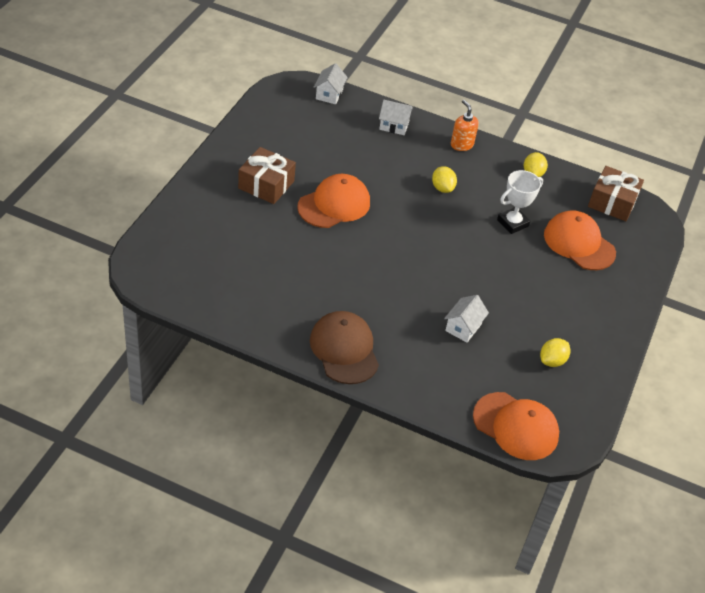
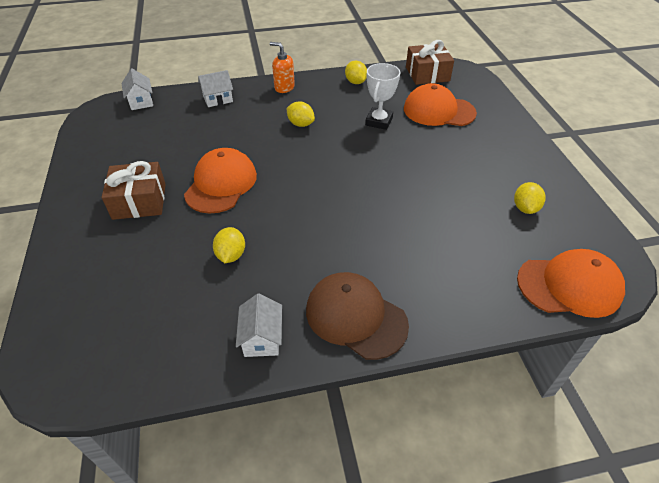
camera: 30 degrees left, 0 degrees up
(298, 261) = (231, 255): none -> yellow lemon
(463, 327) = (432, 224): white house -> white house (262, 338)

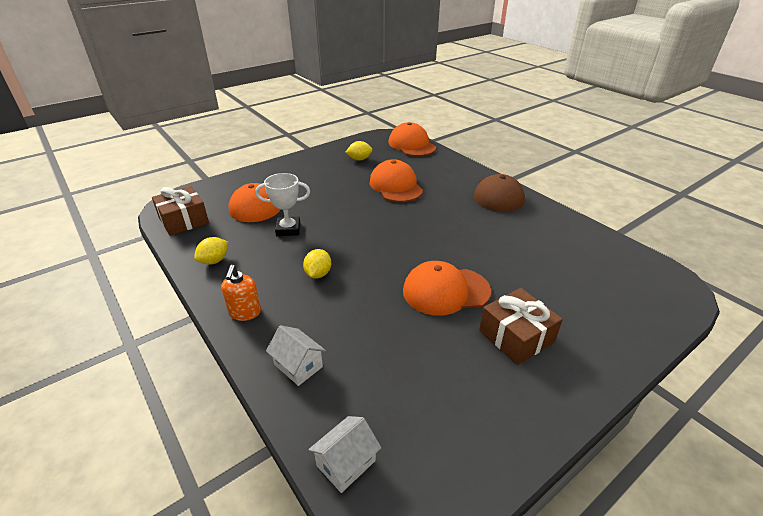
camera: 115 degrees left, 10 degrees down
(231, 255) = (510, 253): yellow lemon -> none
(262, 338) = (549, 219): white house -> none
(431, 218) = (396, 186): none -> orange cap

